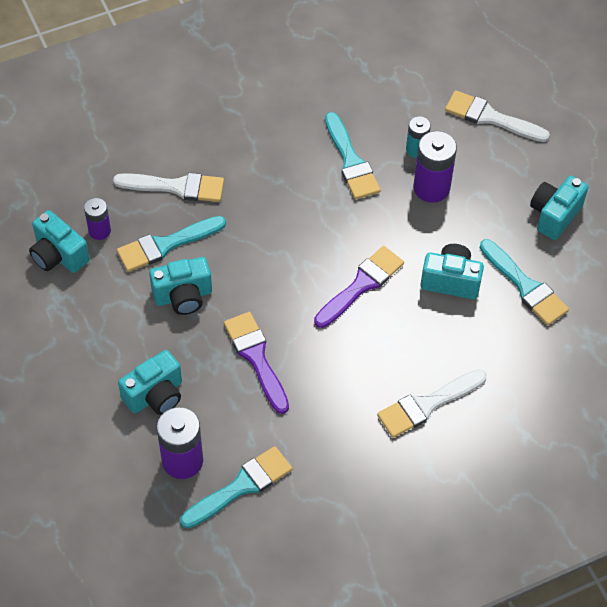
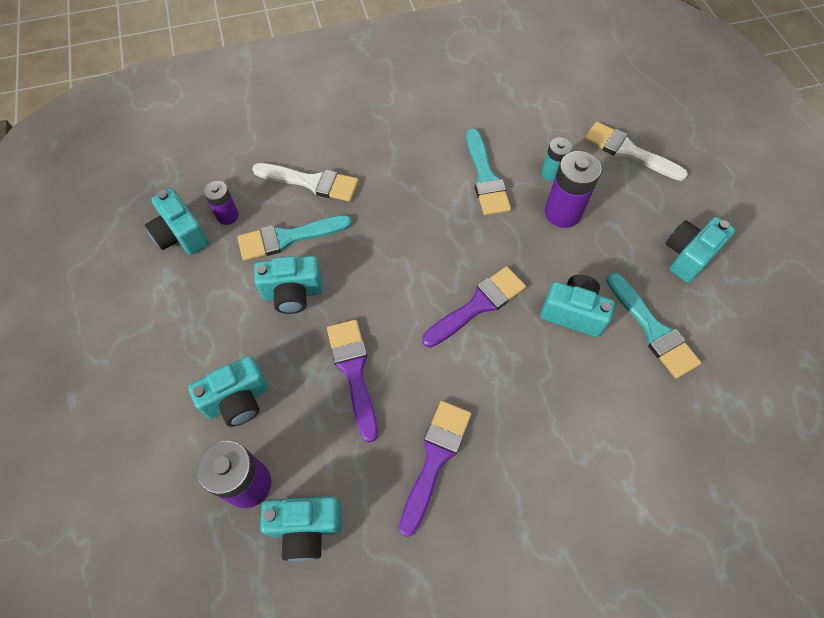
camera: 10 degrees right, 5 degrees up
(241, 486) = (306, 528): turquoise brush -> turquoise camera
(343, 419) = (435, 459): none -> purple brush
(427, 405) = (532, 455): white brush -> none

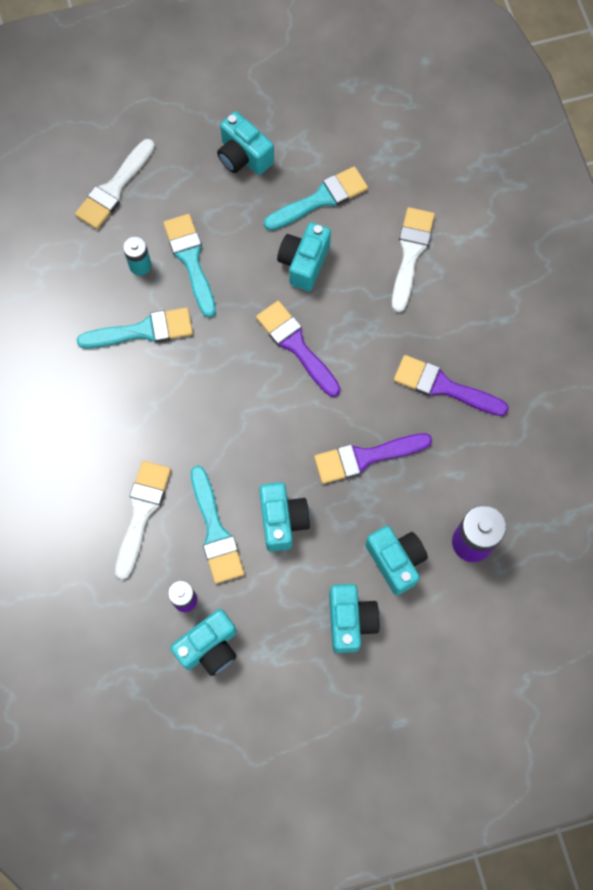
camera: 90 degrees left, 10 degrees up
(306, 528) = (505, 490): turquoise camera -> turquoise camera (350, 620)
(562, 213) = (191, 260): purple battery -> turquoise brush
(600, 426) = (410, 253): none -> white brush

